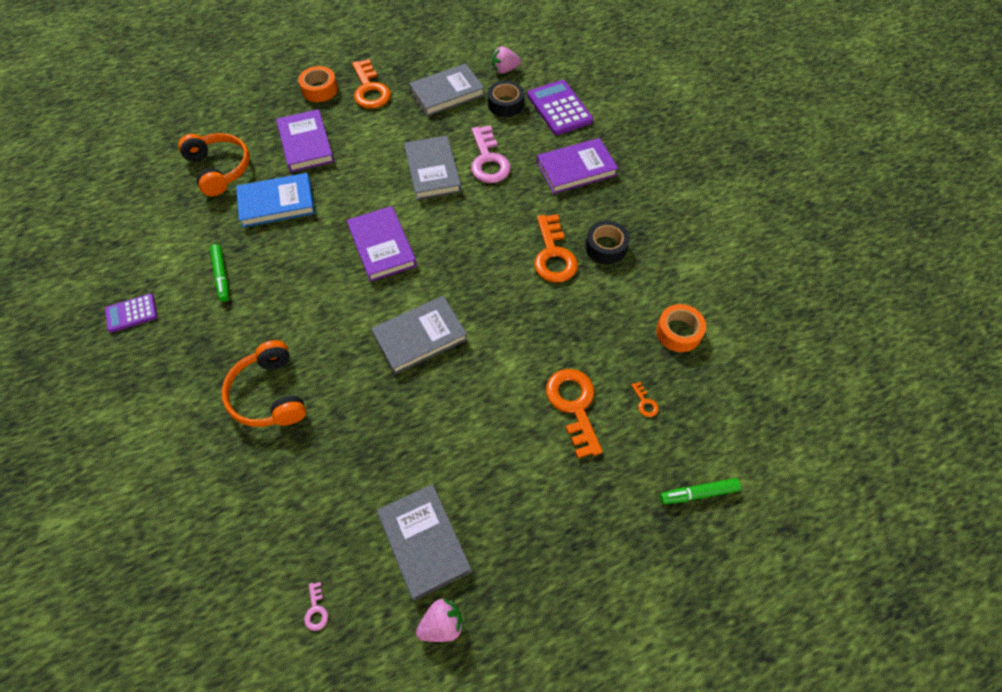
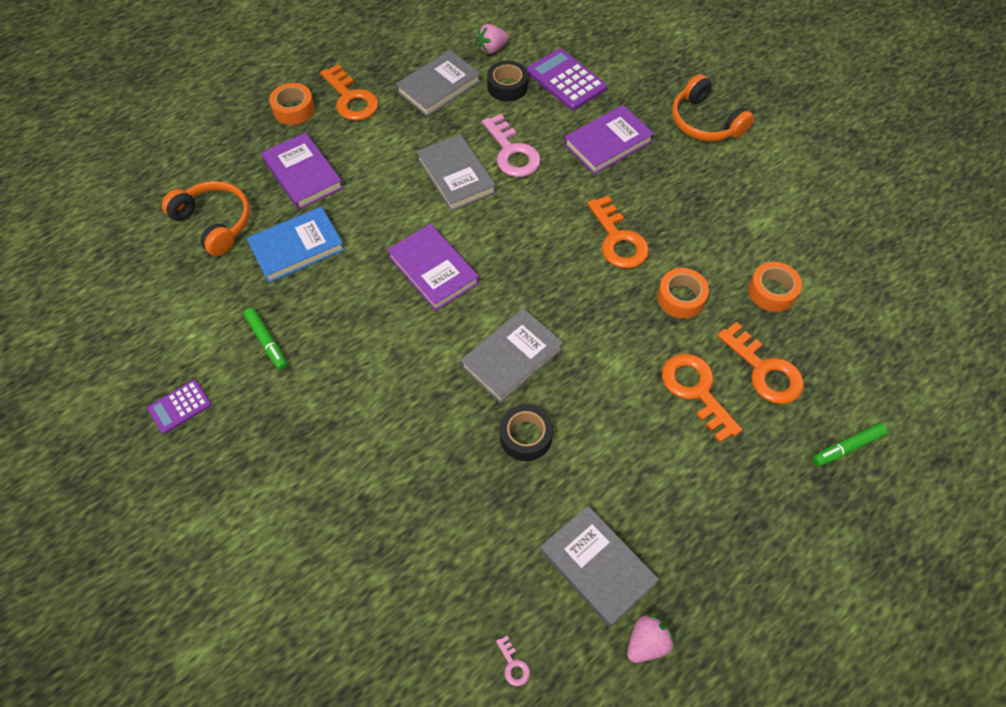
camera: 15 degrees left, 0 degrees up
(269, 394) = (373, 457): orange headphones -> orange headphones (705, 122)
(591, 319) = (681, 298): none -> orange tape
(606, 247) = (668, 220): black tape -> black tape (525, 436)
(645, 403) = (764, 370): orange key -> orange key, size x2.42

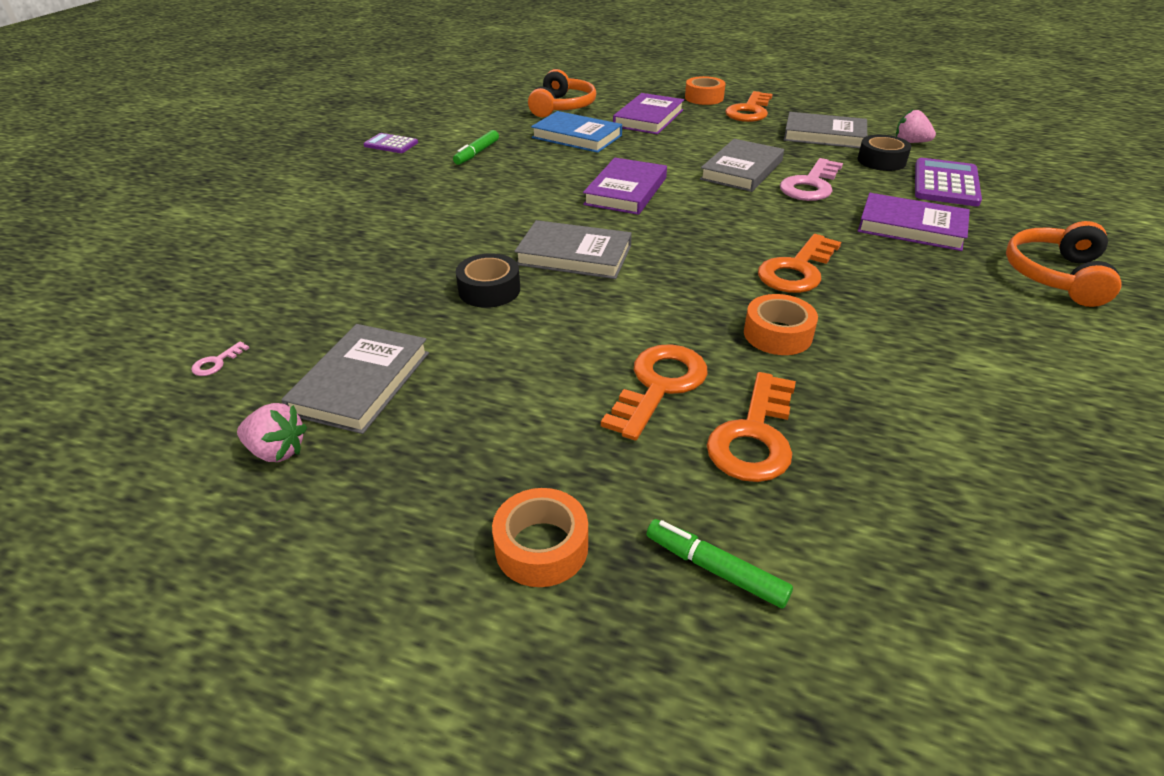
camera: 60 degrees right, 20 degrees down
(772, 291) = (888, 406): orange tape -> orange tape (541, 547)

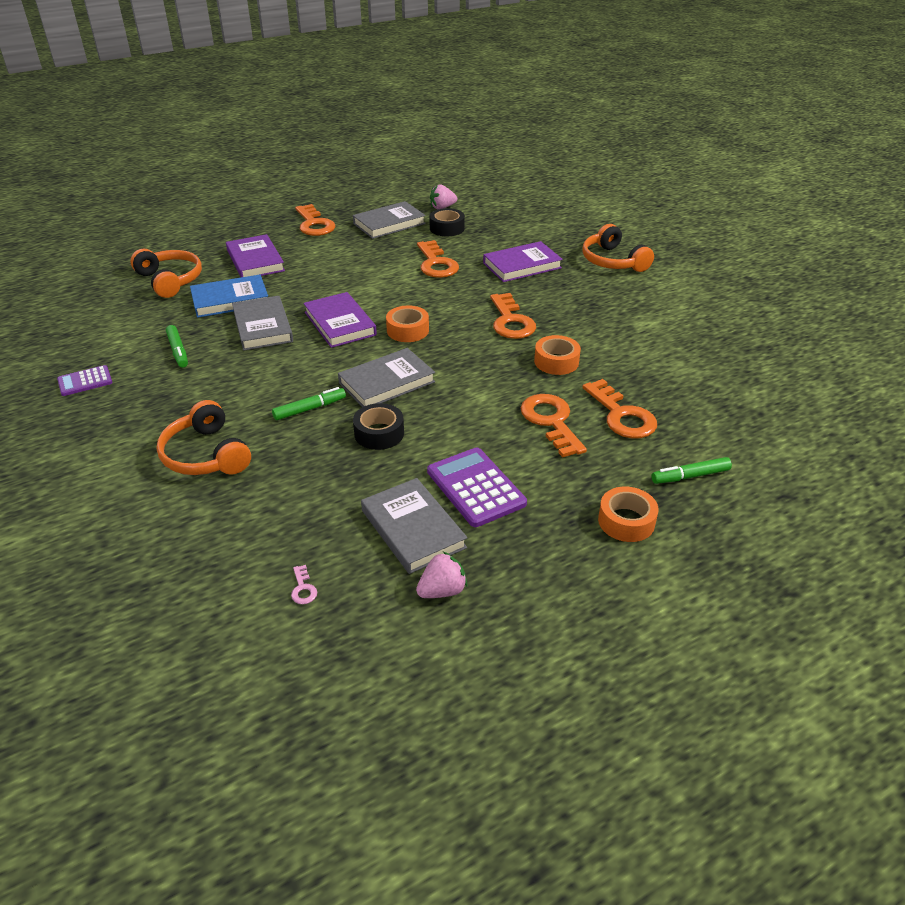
camera: 50 degrees left, 0 degrees up
(357, 228) = (206, 455): none -> orange headphones
(478, 239) = (309, 409): none -> green marker
(704, 98) = (265, 226): orange tape -> orange tape (407, 330)
(742, 170) = (383, 272): grey book -> grey book (263, 327)
(810, 185) = (436, 264): pink key -> orange key
(945, 183) = (498, 229): purple calculator -> purple calculator (475, 487)

